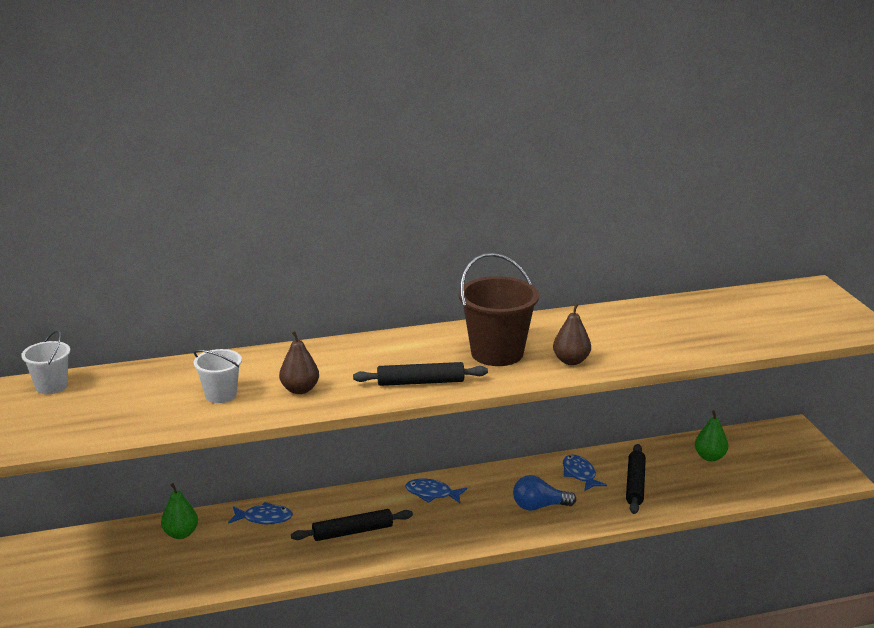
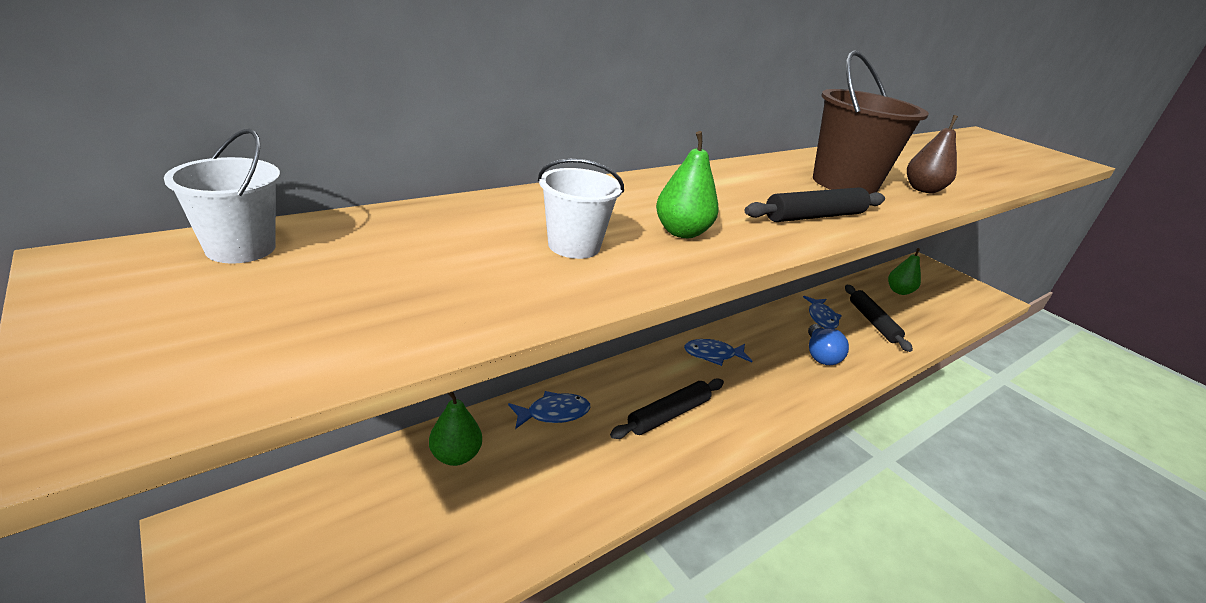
camera: 25 degrees left, 5 degrees up
(300, 389) = (681, 232): brown pear -> green pear
(539, 506) = (820, 355): blue light bulb -> blue light bulb turned 60 degrees counterclockwise
(580, 474) = (821, 317): blue fish -> blue fish turned 135 degrees counterclockwise

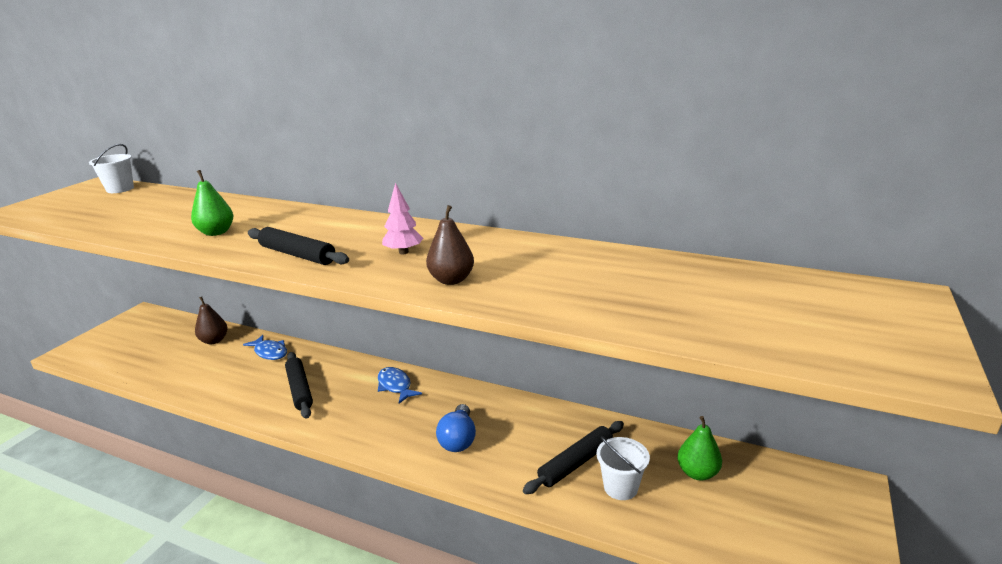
camera: 65 degrees right, 5 degrees down
(456, 455) = (214, 340): green pear -> brown pear
(574, 246) = (171, 220): white bucket -> white bucket (620, 487)
(669, 414) = (300, 389): black rolling pin -> black rolling pin turned 45 degrees clockwise
(820, 355) = (458, 439): blue light bulb -> blue light bulb turned 60 degrees counterclockwise
(821, 317) = (536, 426): blue fish -> none
(844, 184) = (403, 252): brown bucket -> pink tree

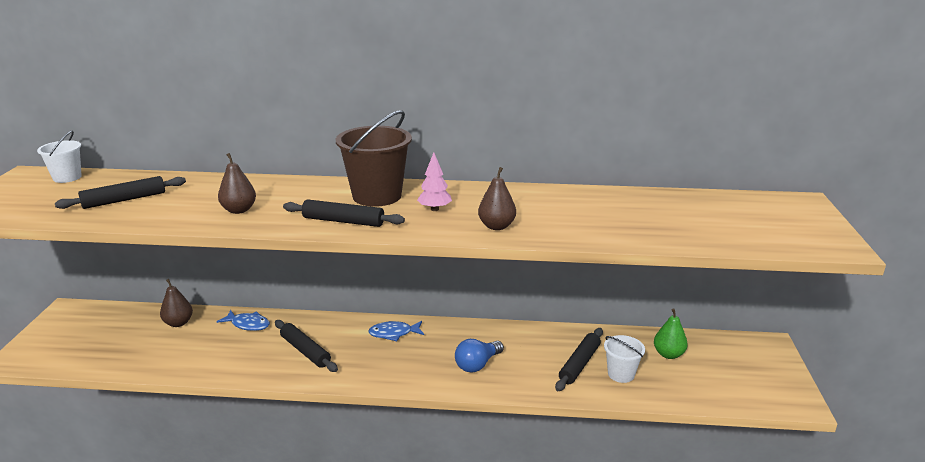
camera: 20 degrees left, 0 degrees up
(136, 213) = (124, 200): none -> black rolling pin
(216, 232) = (239, 210): green pear -> brown pear
(360, 232) = (377, 196): none -> brown bucket
(395, 386) = (394, 333): blue fish -> blue fish turned 45 degrees counterclockwise
(458, 439) = (477, 365): blue light bulb -> blue light bulb turned 60 degrees clockwise

